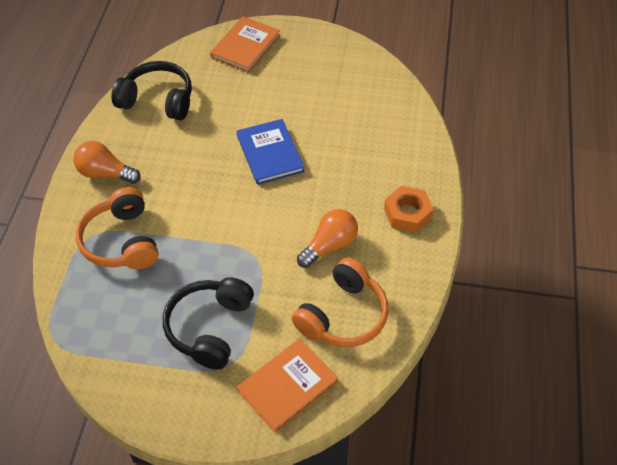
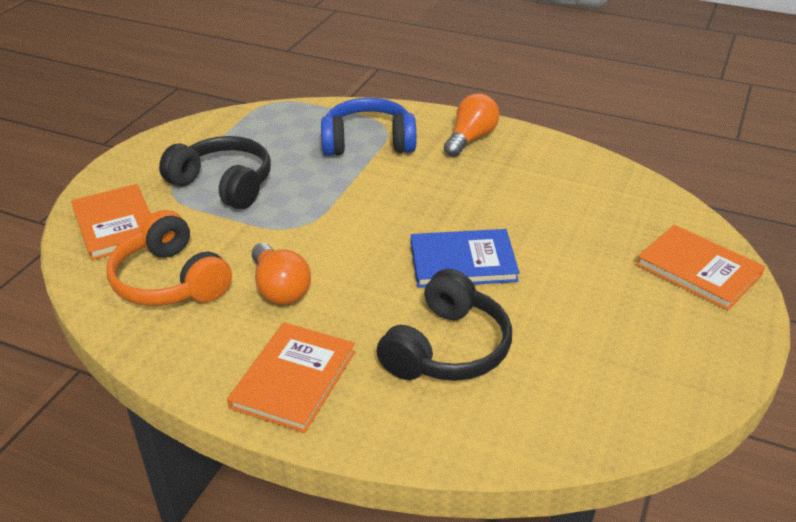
camera: 105 degrees right, 15 degrees down
(121, 241) = (368, 142): orange headphones -> blue headphones
(158, 100) = (587, 182): black headphones -> black headphones (447, 348)
(407, 213) = (294, 379): orange nut -> orange book

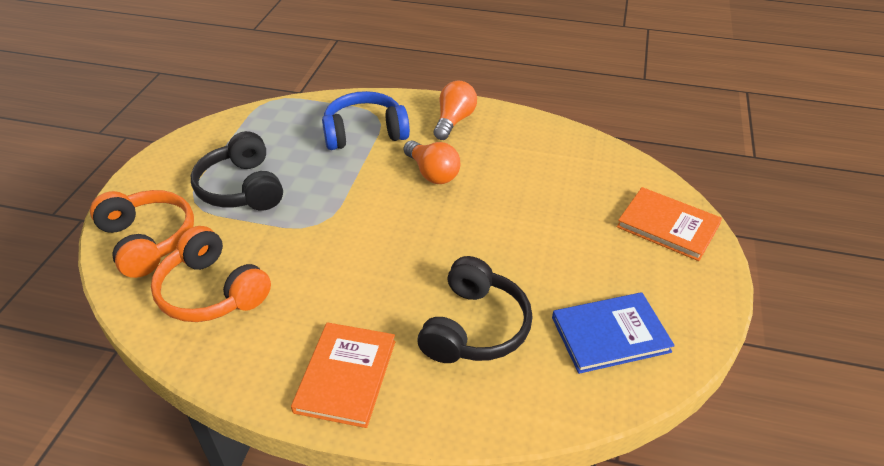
camera: 10 degrees left, 5 degrees up
(116, 225) = (148, 240): orange book -> orange headphones
(224, 184) = (242, 188): black headphones -> black headphones turned 135 degrees counterclockwise
(280, 289) = (315, 287): orange light bulb -> orange light bulb (432, 173)
(463, 262) = (471, 241): blue book -> blue book (610, 335)

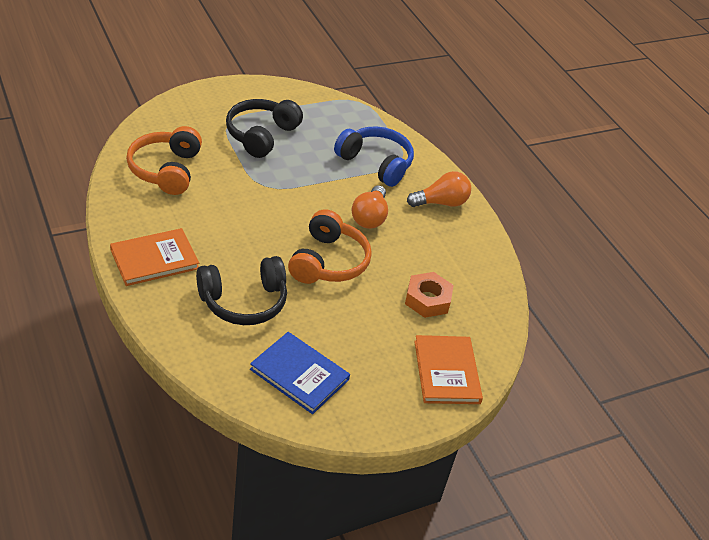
camera: 45 degrees right, 0 degrees up
(148, 240) = (180, 122): orange headphones -> orange headphones (328, 262)
(569, 191) = (427, 300): none -> orange nut

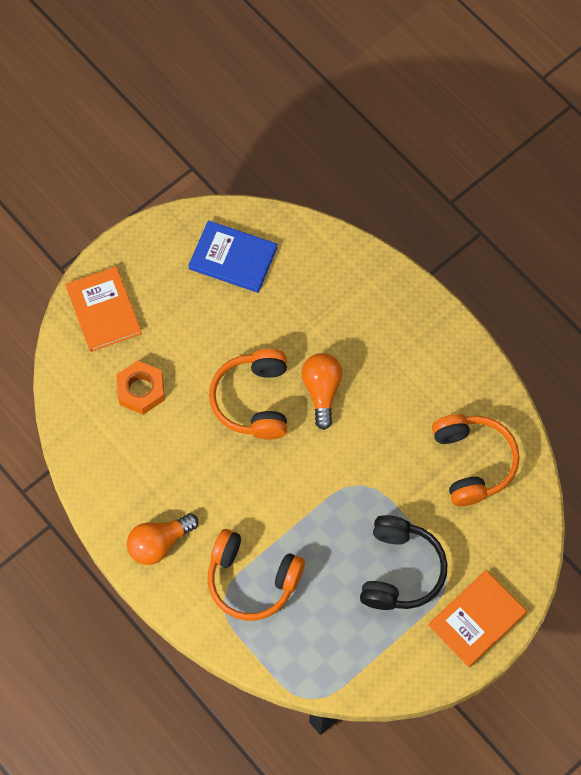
camera: 170 degrees right, 25 degrees up
(154, 259) = (418, 334): orange book -> orange book (477, 619)
(244, 302) = (313, 317): black headphones -> none
(369, 217) = (232, 484): orange light bulb -> orange light bulb (322, 391)
(376, 163) = (252, 580): blue headphones -> orange headphones

